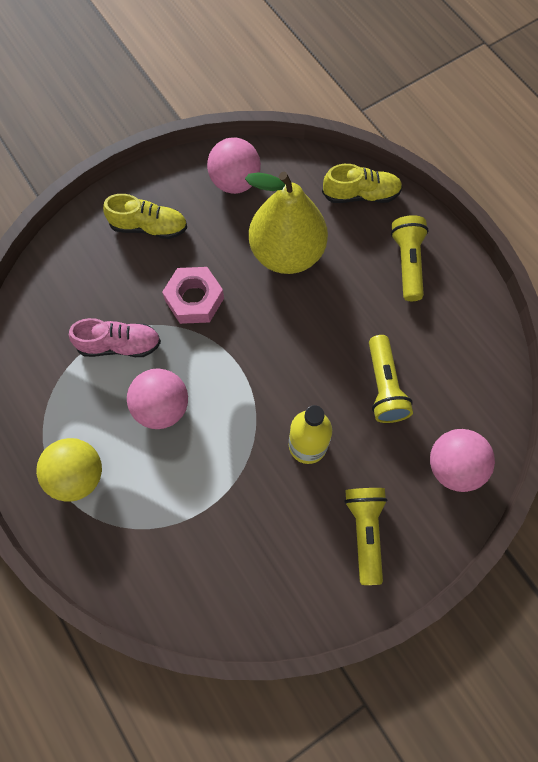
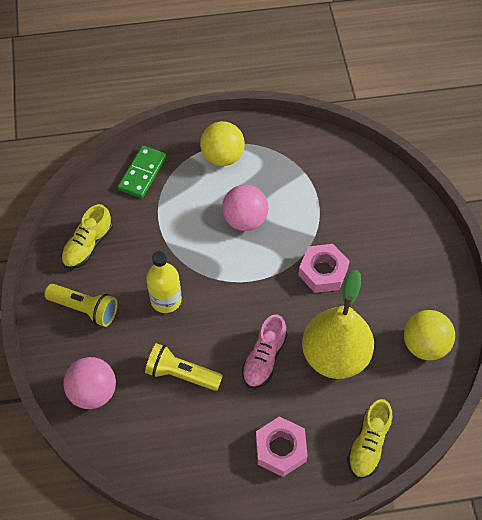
camera: 115 degrees right, 10 degrees down
(119, 345) = (308, 210): pink shoe -> pink shoe (264, 358)
(144, 566) = (142, 173): none -> green domino
(149, 227) = (405, 264): yellow shoe -> yellow shoe (88, 245)
(235, 182) = (424, 345): pink ball -> yellow ball
(407, 263) = (280, 449): yellow flashlight -> pink nut

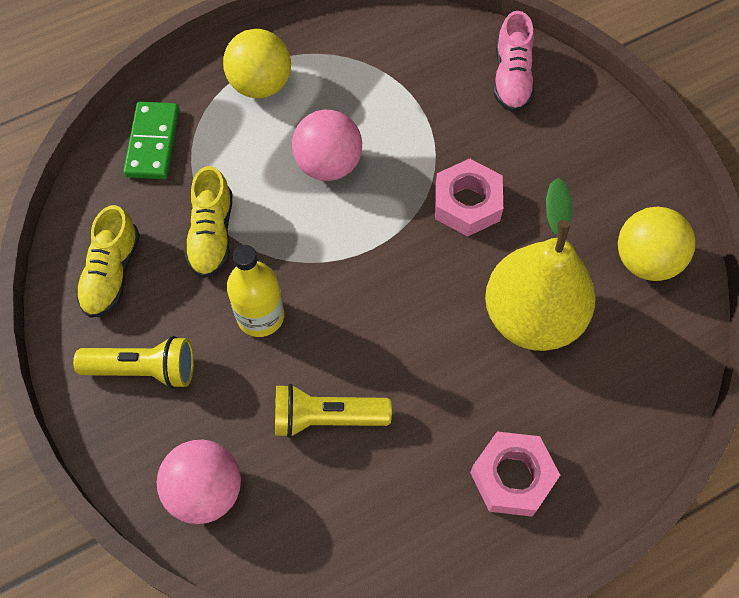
camera: 20 degrees left, 5 degrees up
(264, 358) = (436, 354): pink shoe -> pink shoe (512, 77)
(368, 444) = (630, 426): yellow shoe -> yellow shoe (212, 234)

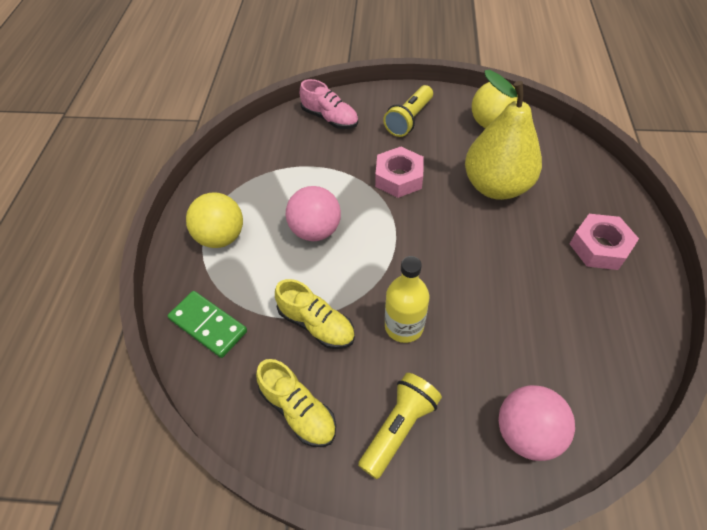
camera: 55 degrees left, 10 degrees down
(326, 417) = (507, 325): yellow flashlight -> yellow flashlight (409, 119)

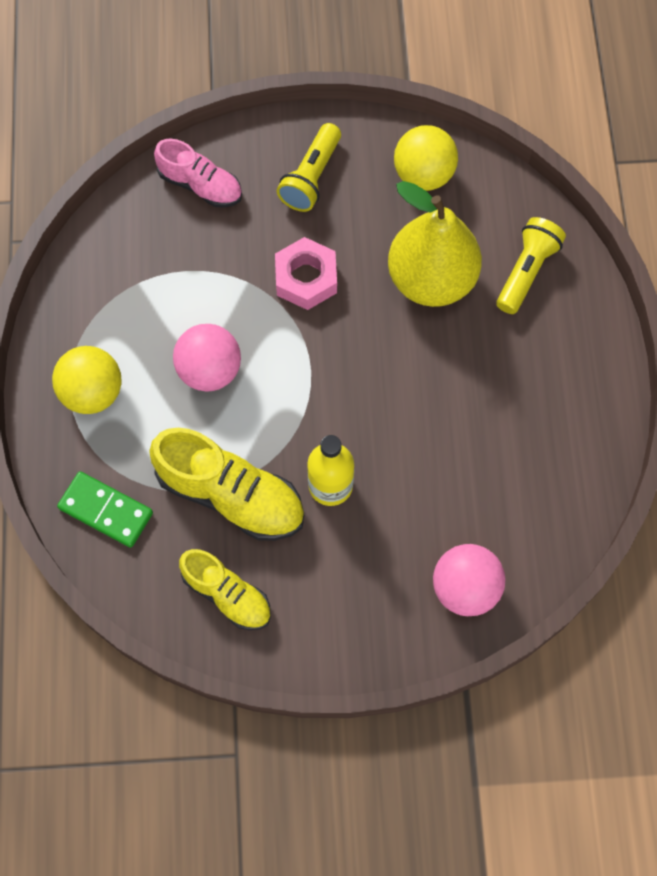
camera: 10 degrees left, 15 degrees up
(316, 324) = (231, 495): yellow shoe -> yellow shoe, size x1.58
(399, 428) = (335, 599): yellow flashlight -> yellow flashlight (526, 272)
(599, 247) = (554, 357): pink nut -> none

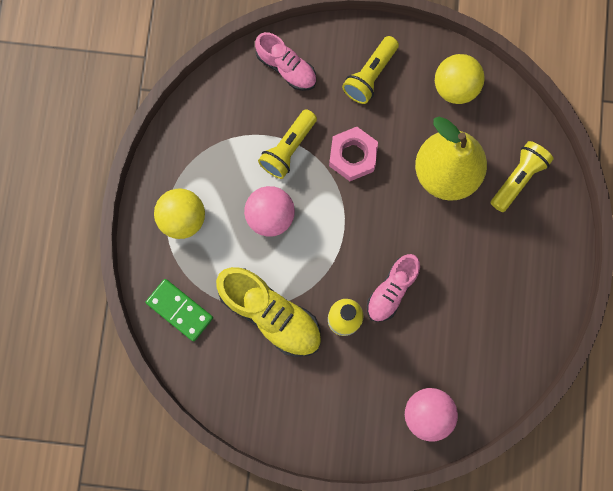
camera: 10 degrees right, 10 degrees up
(219, 282) = (288, 148): none -> yellow flashlight
(227, 594) = (256, 388): yellow shoe -> none
(388, 437) = (391, 290): none -> pink shoe

